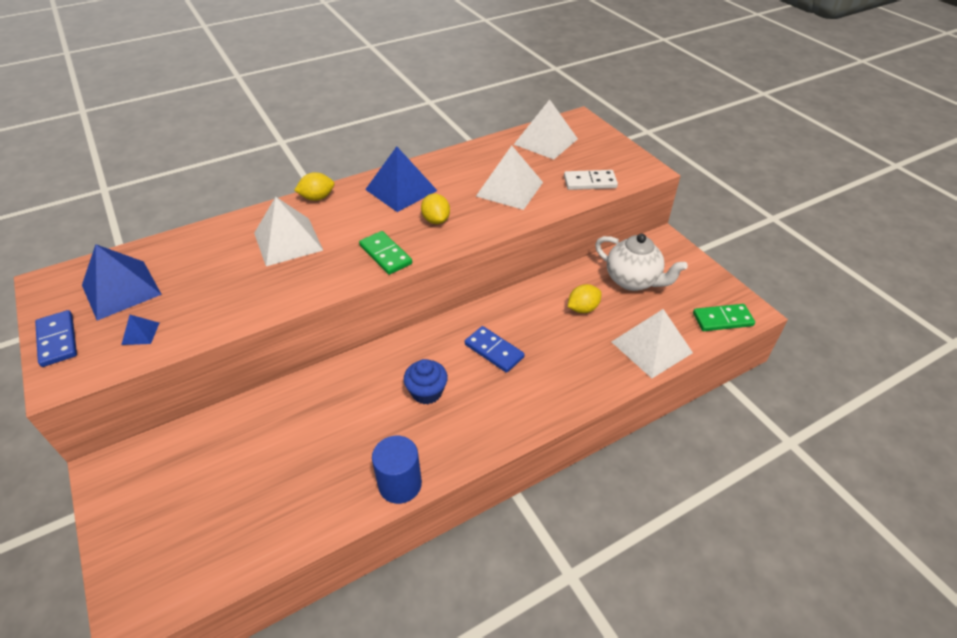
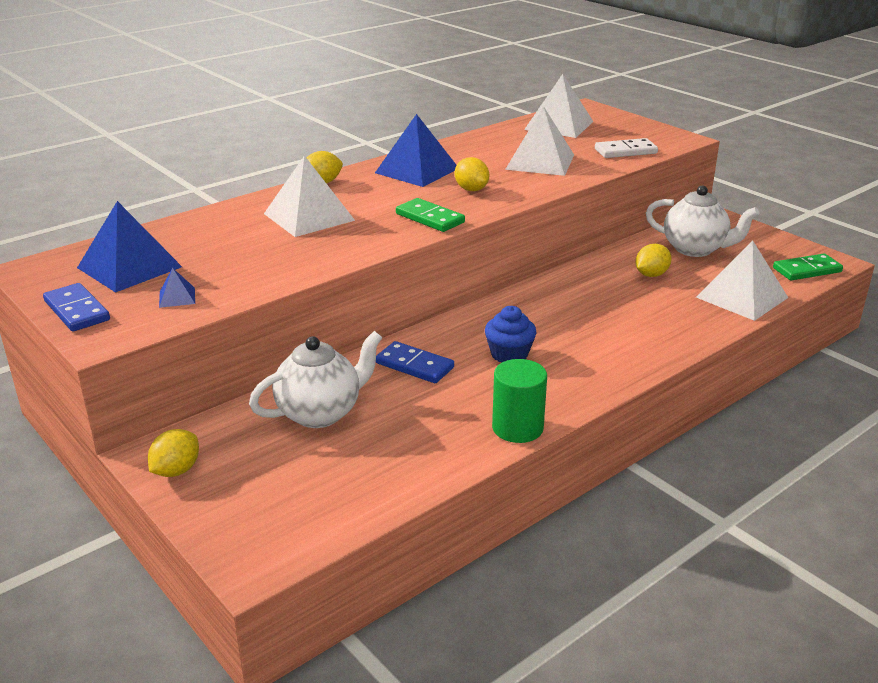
camera: 10 degrees left, 15 degrees down
(116, 491) = (176, 470): none -> yellow lemon
(250, 441) = (320, 413): none -> white teapot
(400, 484) = (517, 428): blue cylinder -> green cylinder
(494, 351) = (569, 316): blue domino -> blue domino (414, 365)

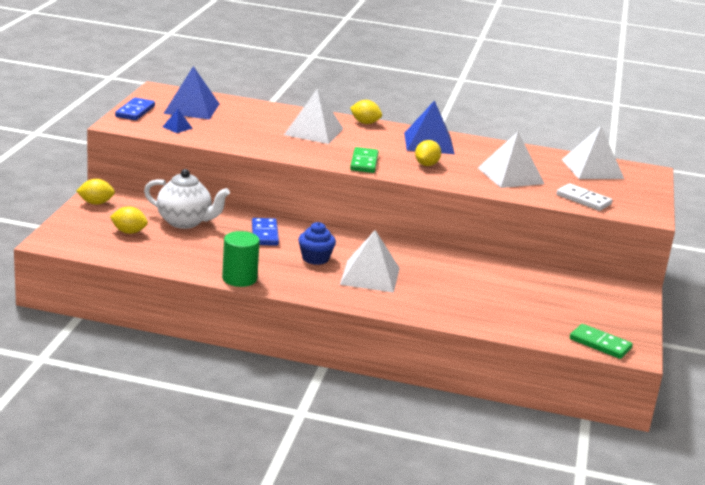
camera: 50 degrees right, 5 degrees down
(651, 275) = (493, 284): yellow lemon -> yellow lemon (129, 232)
(695, 249) = (563, 293): white teapot -> none
(742, 297) = (511, 323): white pyramid -> white pyramid (370, 276)

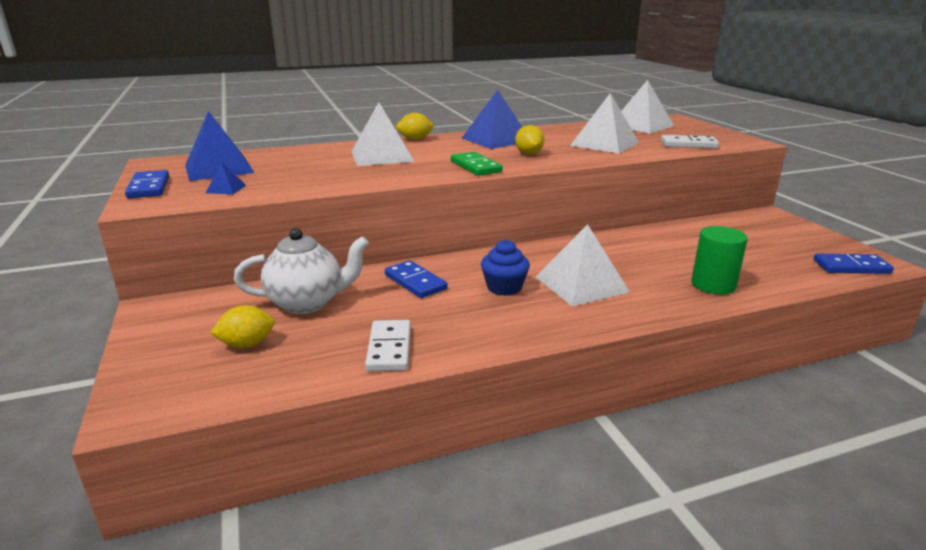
camera: 30 degrees left, 0 degrees up
(96, 203) = (158, 323): yellow lemon -> none
(199, 263) = (389, 348): none -> white domino
(239, 278) = (465, 347): green cylinder -> green cylinder (713, 284)
(600, 344) = (851, 267): green domino -> blue domino

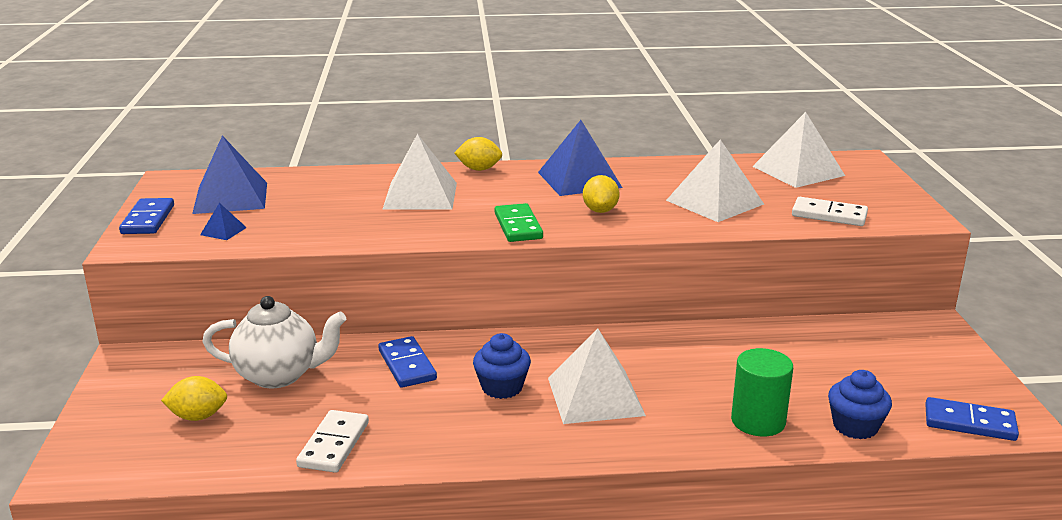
camera: 15 degrees right, 0 degrees up
(781, 279) = (855, 426): none -> blue cupcake

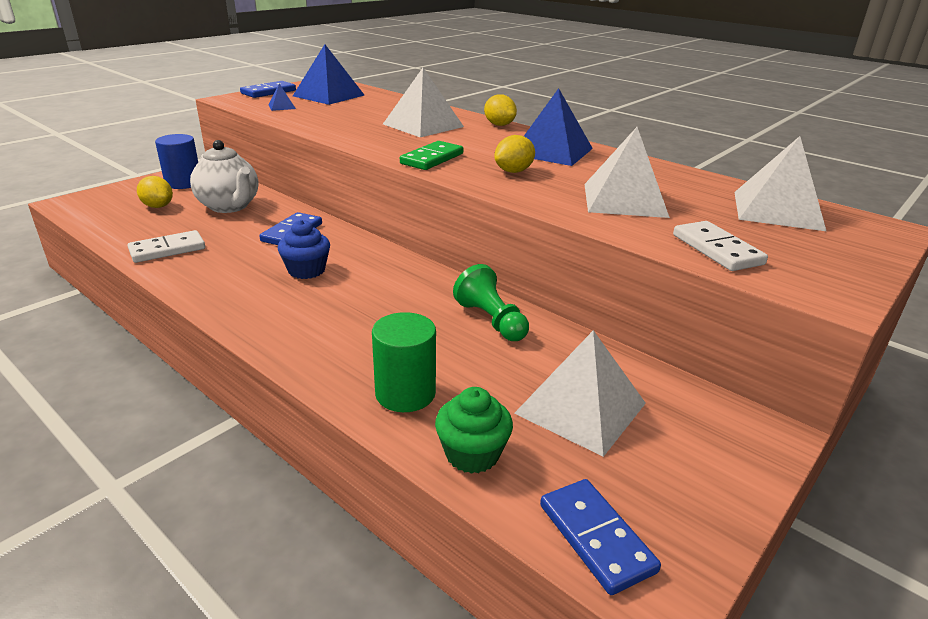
camera: 45 degrees right, 5 degrees up
(153, 380) = (183, 183): none -> blue cylinder
(595, 396) = (342, 307): white pyramid -> white pyramid (581, 408)
(703, 345) = (491, 320): none -> green pawn
(855, 426) = (472, 454): blue cupcake -> green cupcake

